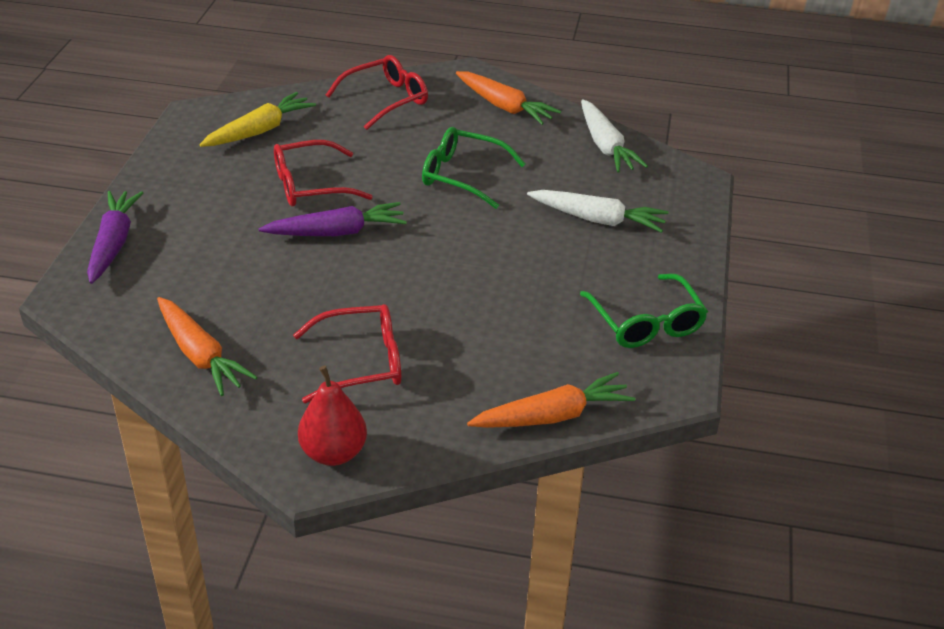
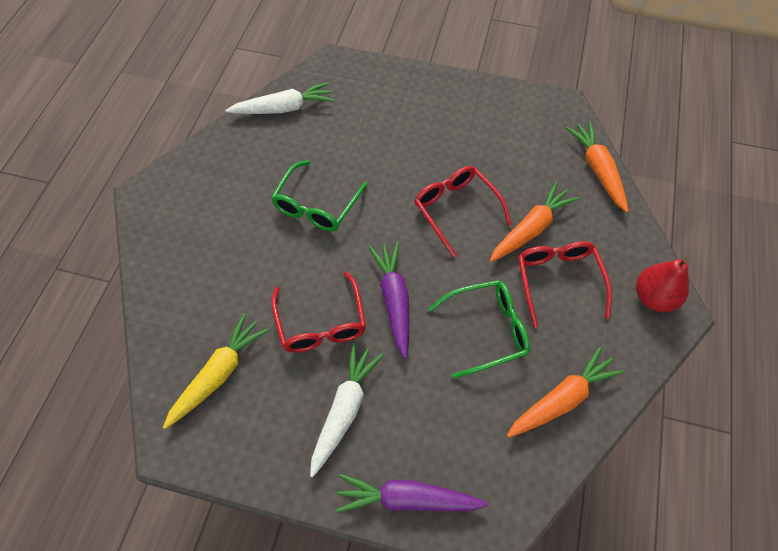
camera: 85 degrees left, 20 degrees up
(259, 131) = (218, 374): yellow carrot -> yellow carrot turned 75 degrees clockwise
(385, 100) = (181, 261): red glasses -> red glasses (456, 210)
(504, 106) = (211, 169): orange carrot -> orange carrot (531, 229)
(598, 219) = (383, 124): white carrot -> white carrot (344, 410)
(646, 322) = (500, 111): green glasses -> green glasses (486, 330)

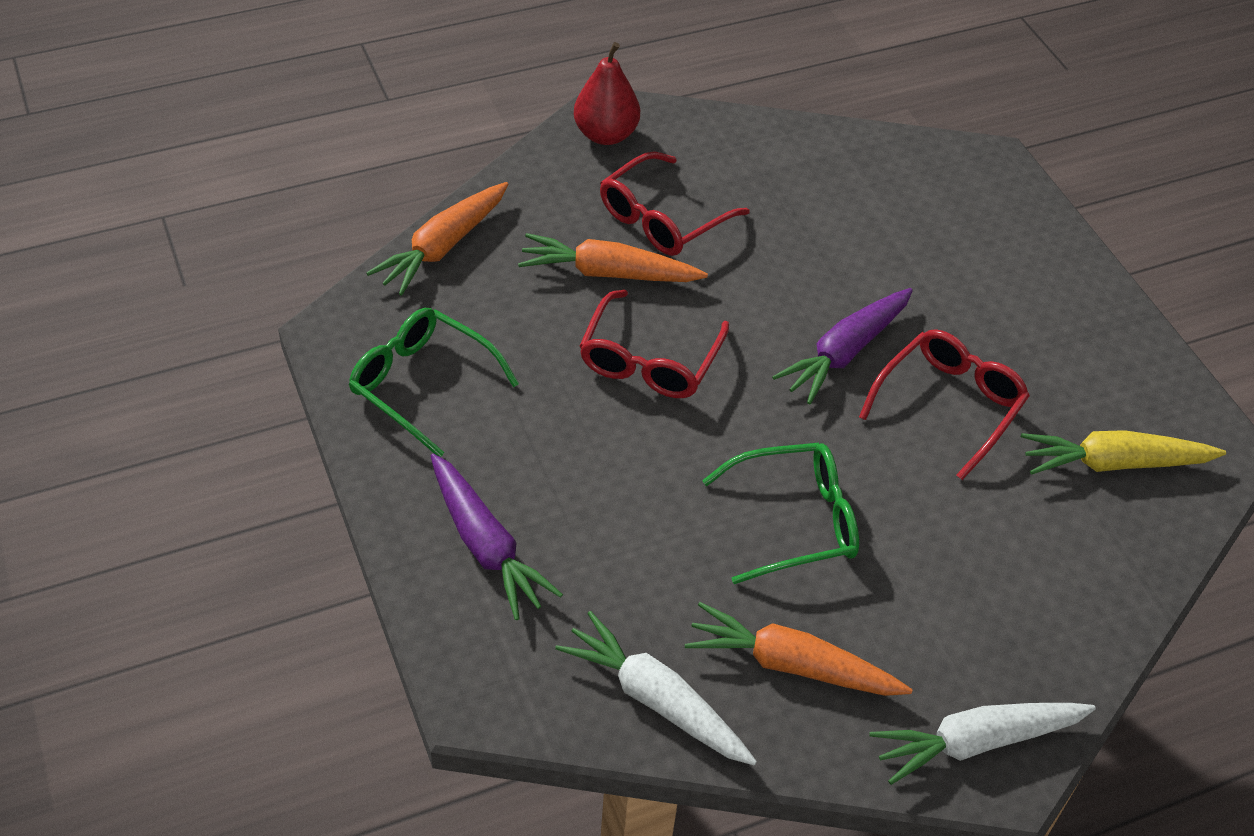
camera: 130 degrees left, 10 degrees down
(344, 410) = (1015, 323): white carrot -> white carrot (976, 742)
(407, 499) = (1035, 228): purple carrot -> purple carrot (486, 545)
(486, 330) = (794, 251): green glasses -> green glasses (423, 385)
(562, 399) = (808, 161): orange carrot -> orange carrot (791, 665)

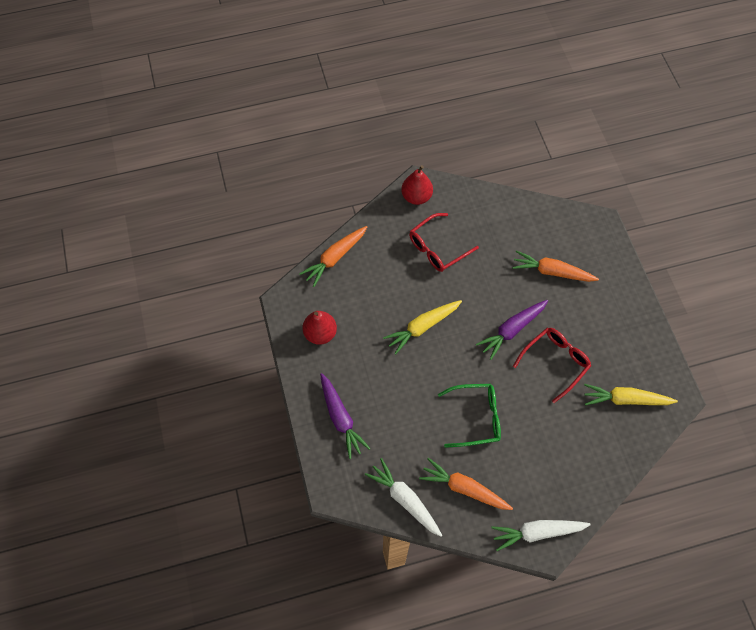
camera: 10 degrees right, 15 degrees up
(423, 385) = (320, 333): green glasses -> red pear
(608, 273) = (409, 278): orange carrot -> orange carrot (552, 272)
(650, 359) = (422, 327): red glasses -> yellow carrot

